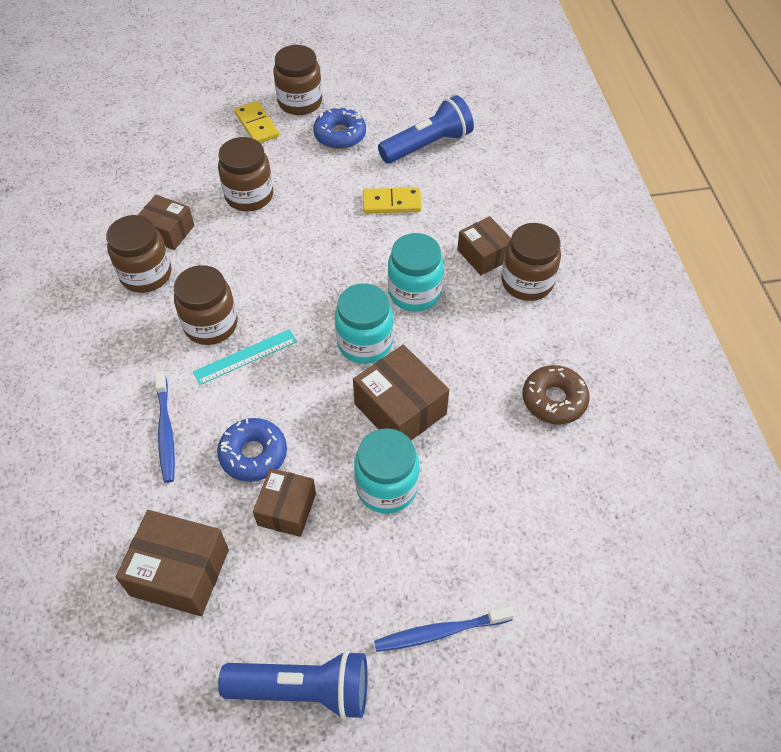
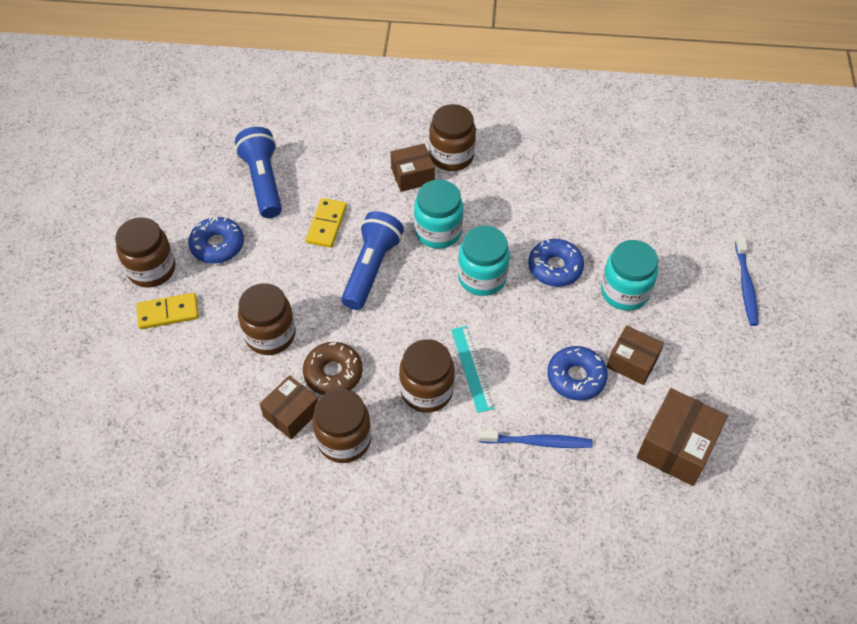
camera: 75 degrees left, 0 degrees up
(303, 689) = (780, 376): blue flashlight -> blue flashlight (371, 269)
(400, 409) = (555, 268): brown box -> blue donut
(554, 400) = (569, 171): brown donut -> brown donut (333, 373)

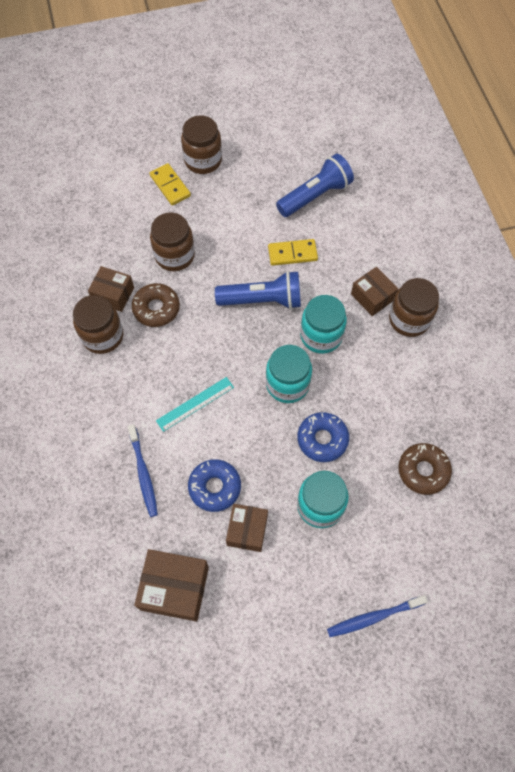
camera: 70 degrees right, 10 degrees up
(217, 245) = (241, 191): blue donut -> none
(427, 391) = (163, 378): brown jar -> none
(614, 200) = (423, 471): none -> brown donut

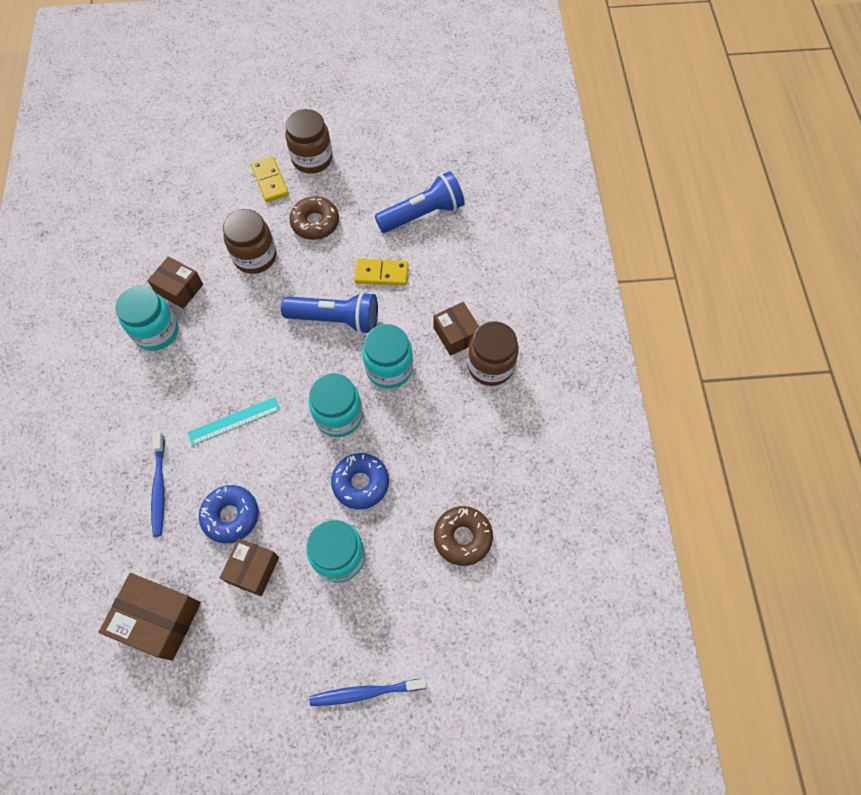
camera: 10 degrees right, 0 degrees up
(102, 336) = (156, 331): brown jar -> turquoise jar
(156, 308) = (220, 311): brown donut -> brown donut (315, 223)

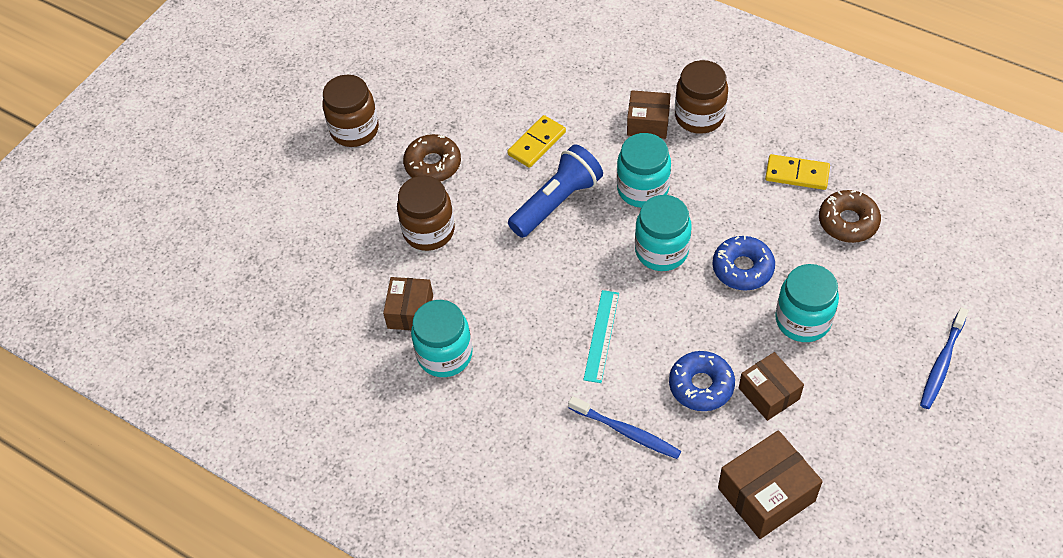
camera: 50 degrees left, 10 degrees down
(179, 289) = (410, 312): brown box -> brown box turned 60 degrees counterclockwise
(270, 181) = (349, 175): yellow domino -> yellow domino (797, 174)
(422, 214) = (499, 80): blue flashlight -> none

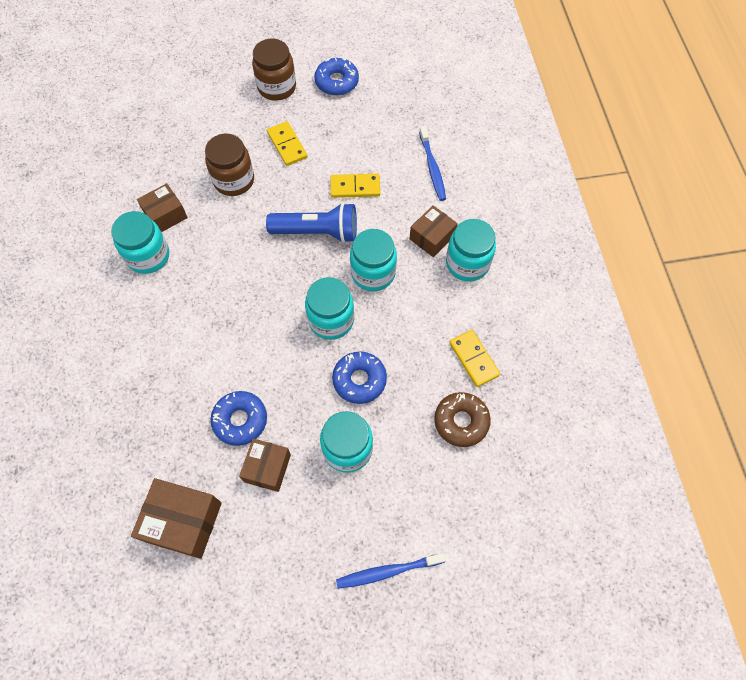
camera: 45 degrees right, 10 degrees up
(401, 81) = (337, 82): none -> blue donut
(433, 164) = (287, 145): brown donut -> yellow domino
(601, 336) = (232, 332): turquoise ruler -> none
(626, 432) = (168, 399): blue toothbrush -> blue toothbrush (432, 167)
(648, 123) = (432, 237): brown box -> brown box turned 75 degrees clockwise
(699, 116) = (467, 263): brown jar -> turquoise jar

